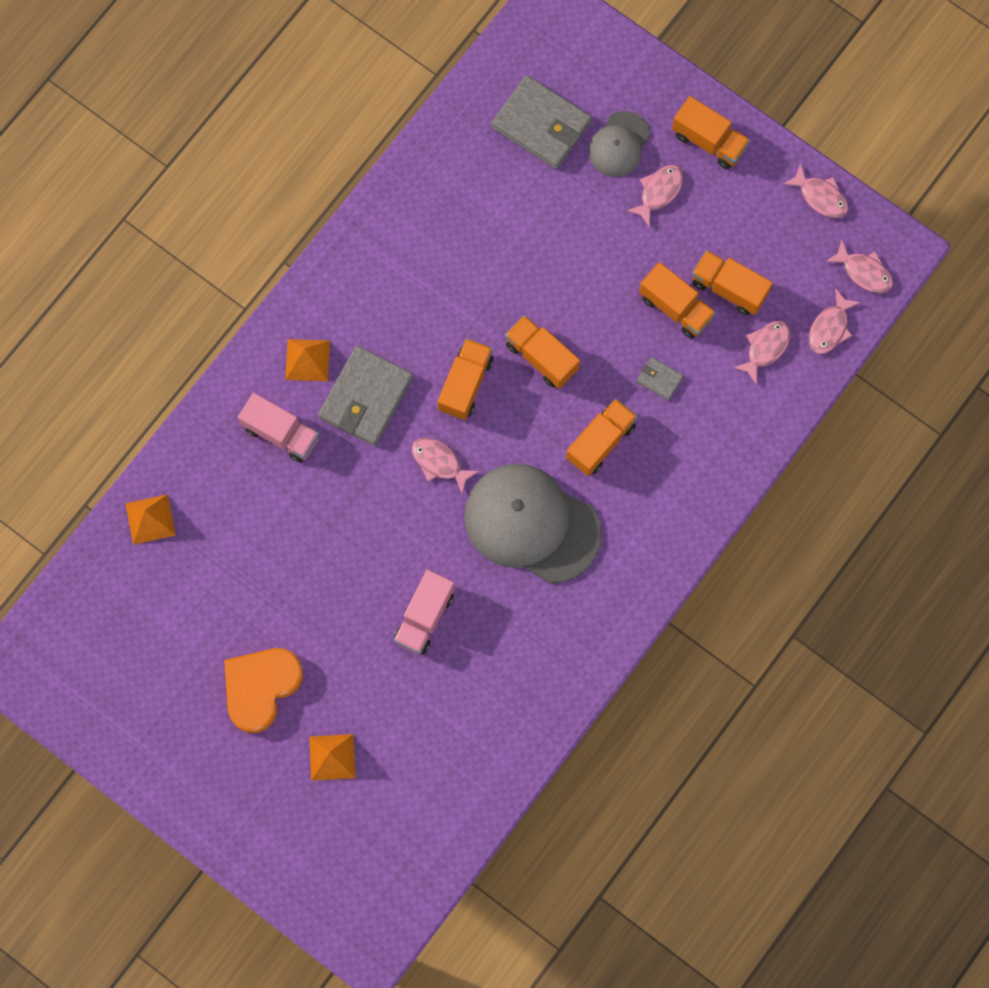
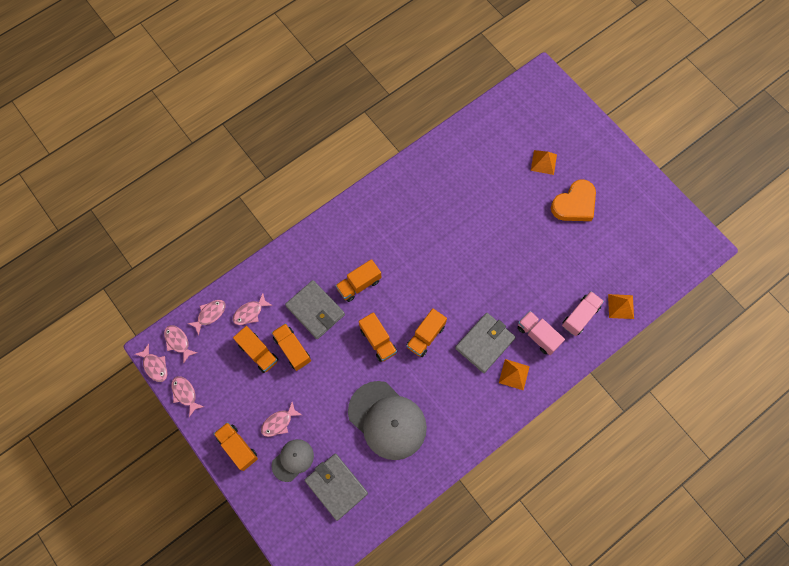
camera: 165 degrees left, 5 degrees down
(424, 617) = (480, 217): pink truck -> pink truck (580, 316)
(439, 462) = (451, 296): pink fish -> pink fish (155, 366)
(531, 524) = (409, 250): grey cap -> grey cap (387, 420)
(659, 379) = (315, 310): grey wallet -> grey wallet, size x2.19

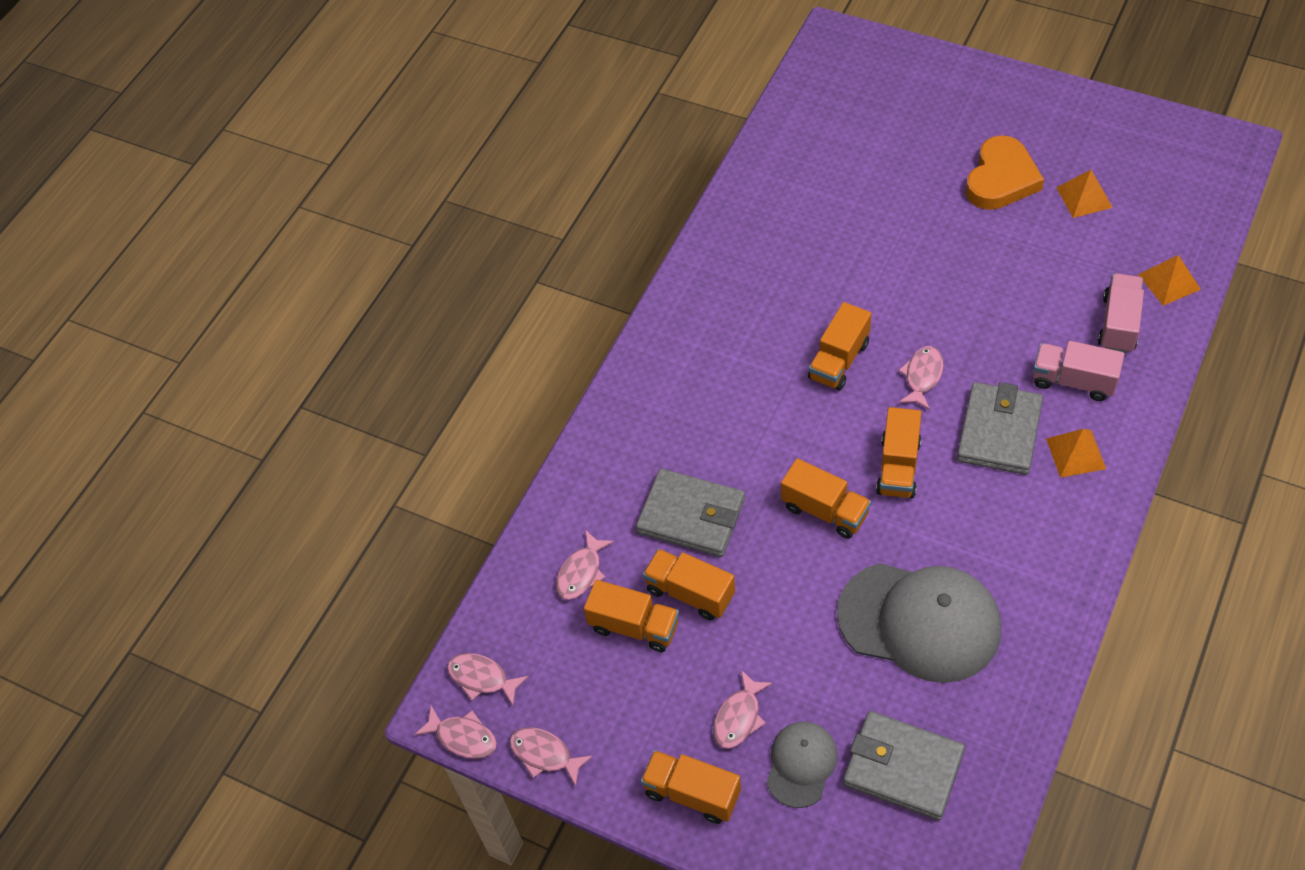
camera: 20 degrees left, 15 degrees down
(210, 314) = (513, 609): pink fish -> pink fish (922, 376)
(359, 284) = (739, 444): orange truck -> orange truck (839, 360)
(543, 162) = (915, 145): orange pyramid -> orange pyramid (1084, 197)

